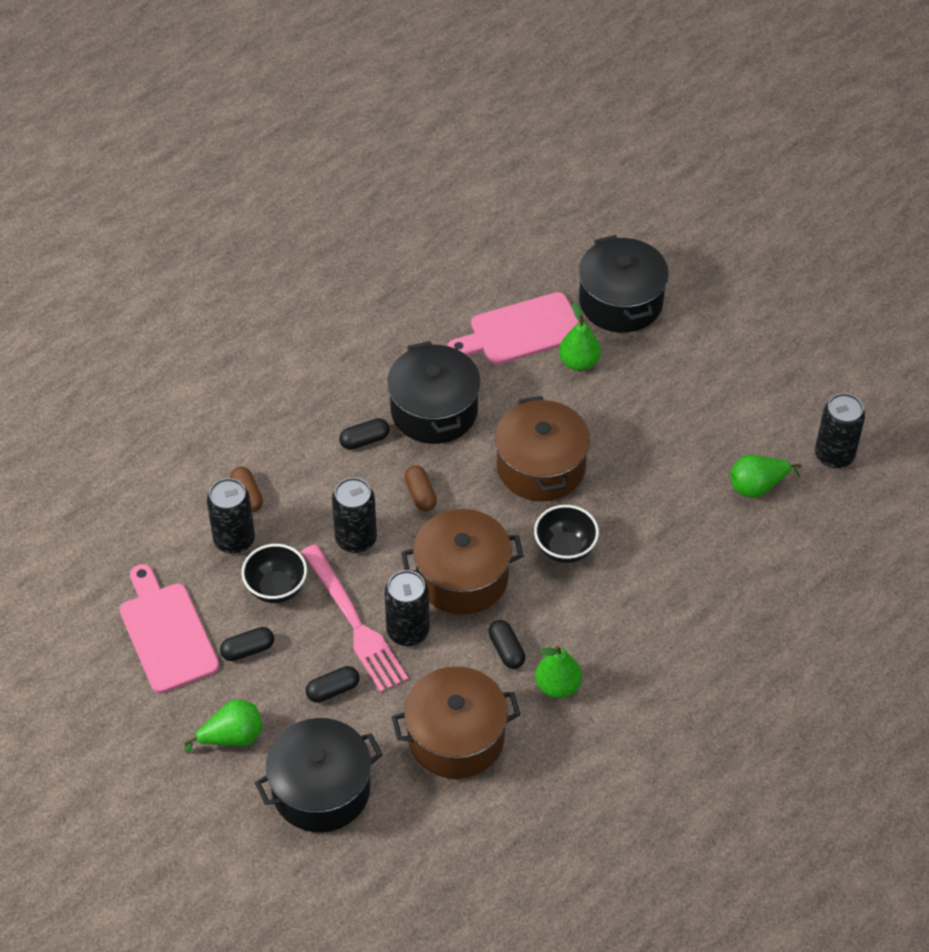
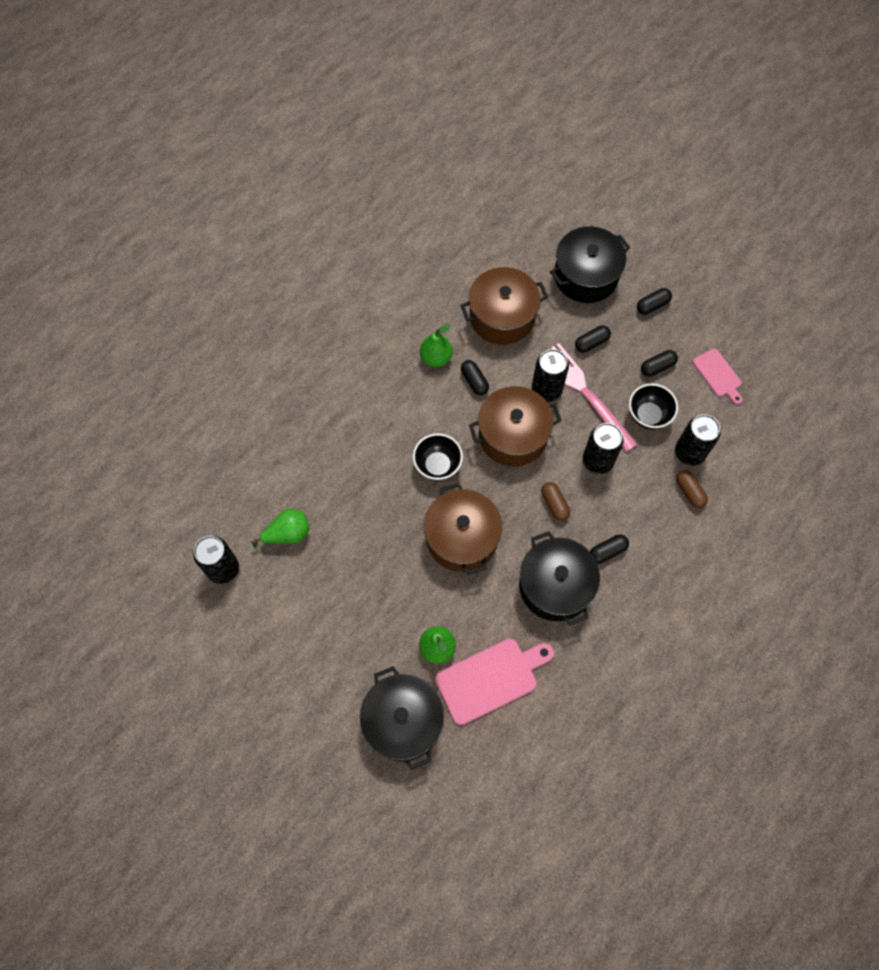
camera: 175 degrees right, 15 degrees up
(166, 633) = (718, 375): pink cutting board -> pink cutting board, size x0.59
(232, 737) = (652, 305): green pear -> black capsule

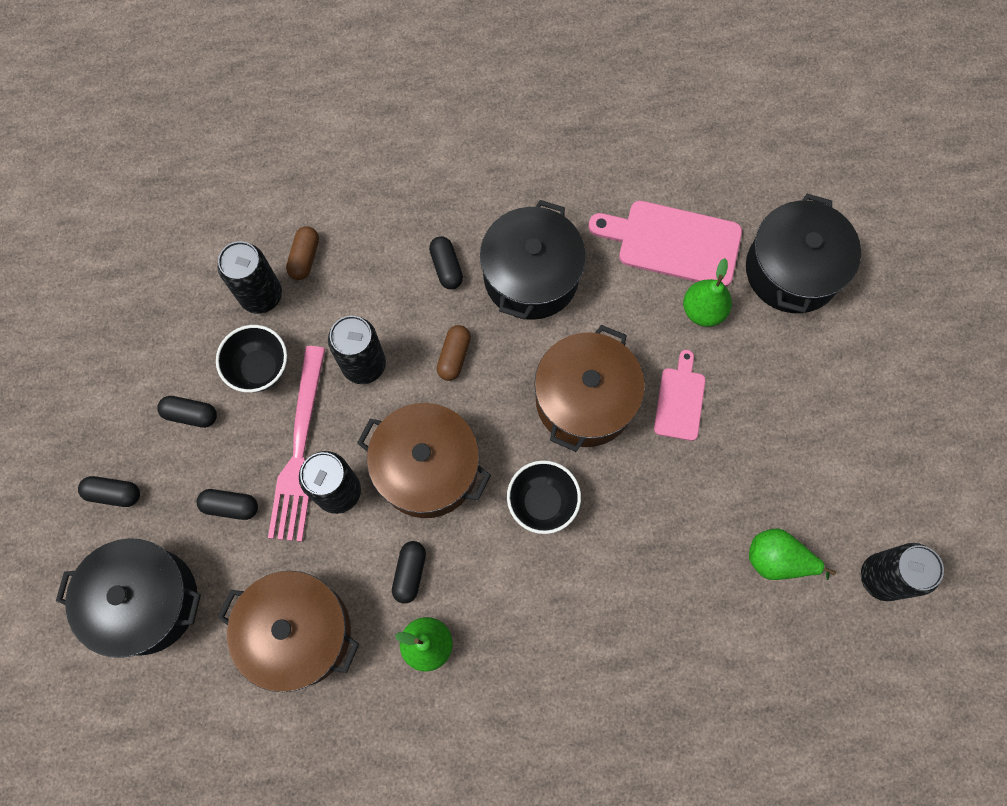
camera: 140 degrees left, 5 degrees up
(607, 551) = (446, 267): black capsule -> black capsule turned 60 degrees clockwise
(718, 375) = (138, 351): pink cutting board -> pink cutting board (680, 400)

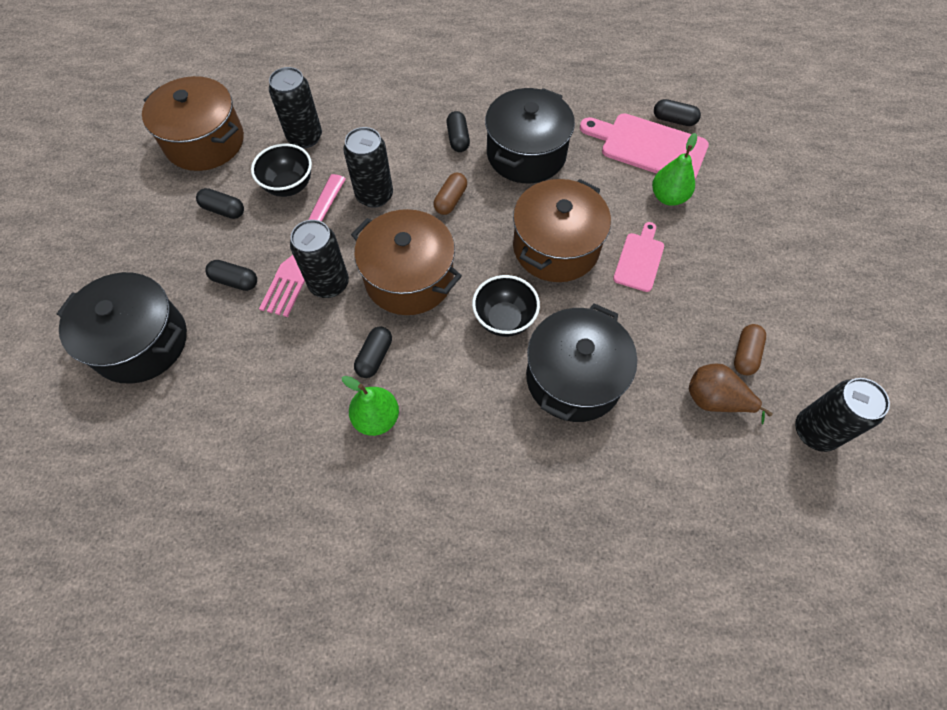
camera: 10 degrees right, 10 degrees down
(114, 493) = (142, 257): black capsule -> black capsule (674, 120)
(298, 632) = (263, 389): brown pot -> brown pot (205, 142)
(305, 258) = (346, 117): brown capsule -> brown capsule (745, 354)
(777, 560) = (715, 400): green pear -> brown pear
(792, 270) = (748, 179): black pot -> black pot (574, 378)

